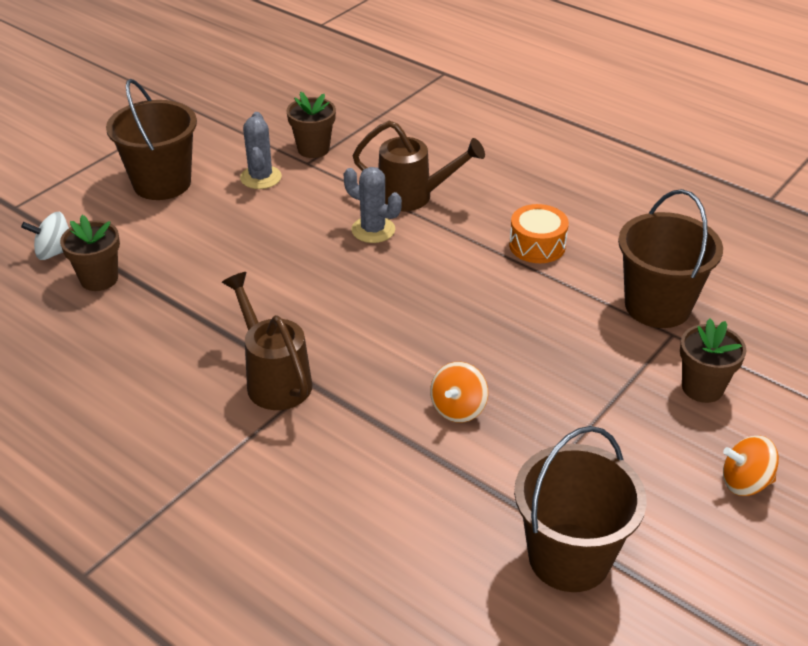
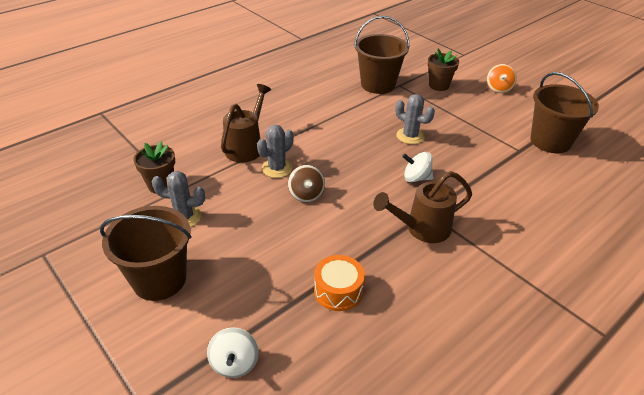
camera: 80 degrees left, 0 degrees up
(99, 279) = (286, 327): brown flower pot -> none
(324, 263) = (306, 194): none -> brown spinning top
(391, 368) = (416, 178): none -> white spinning top
(458, 408) = (451, 158): orange spinning top -> none
(506, 356) = (410, 136): none -> grey cactus
(537, 245) = (316, 110): orange drum -> orange drum (338, 291)

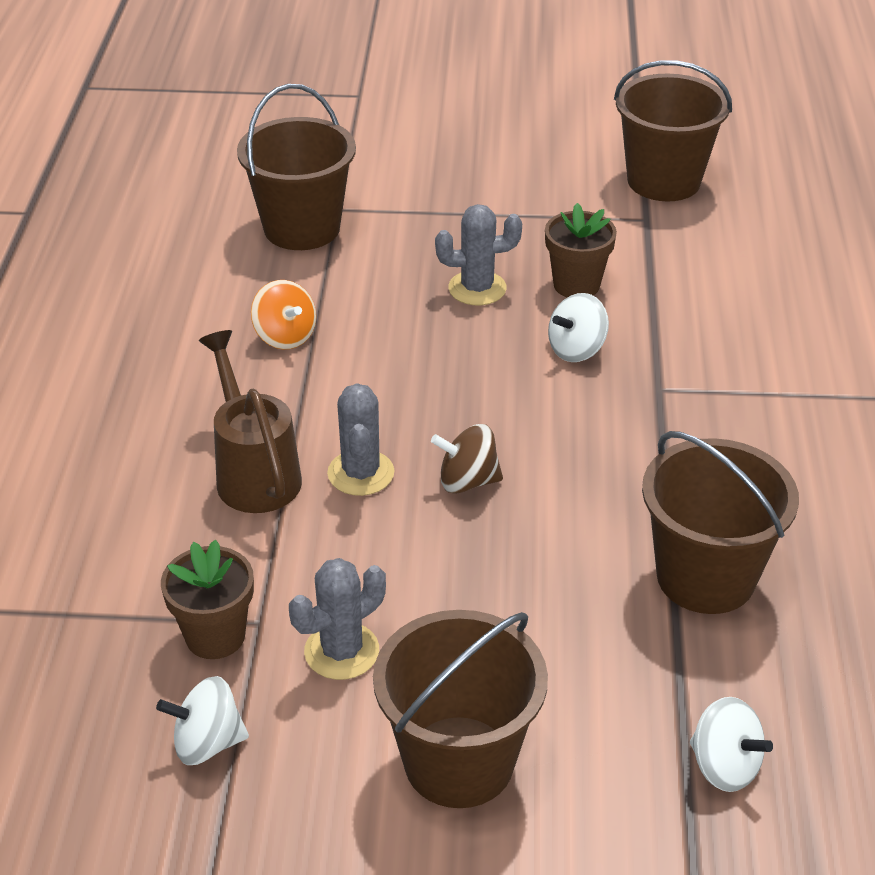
camera: 45 degrees left, 0 degrees up
(110, 213) = (207, 743): none -> white spinning top
(306, 194) = (467, 481): brown spinning top -> brown spinning top turned 150 degrees clockwise
(338, 291) = (705, 577): orange drum -> brown bucket
(422, 229) = (684, 418): brown watering can -> none
(438, 85) = (398, 175): brown flower pot -> brown flower pot (576, 285)
(498, 88) = (490, 131): orange spinning top -> orange spinning top (285, 336)

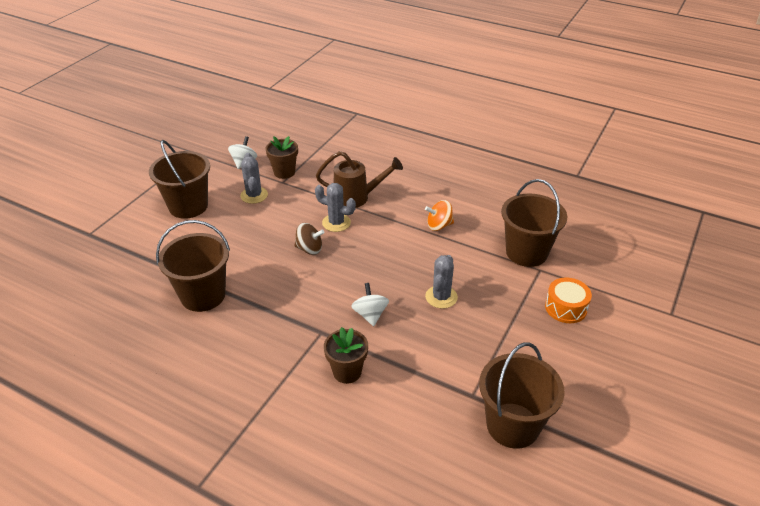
camera: 115 degrees right, 0 degrees up
(411, 174) = (566, 308): none -> orange drum
(467, 481) = (309, 249): brown spinning top -> brown spinning top turned 75 degrees clockwise
(576, 285) = (423, 336): brown flower pot -> brown flower pot (347, 372)
(724, 766) = (125, 262): white spinning top -> none

